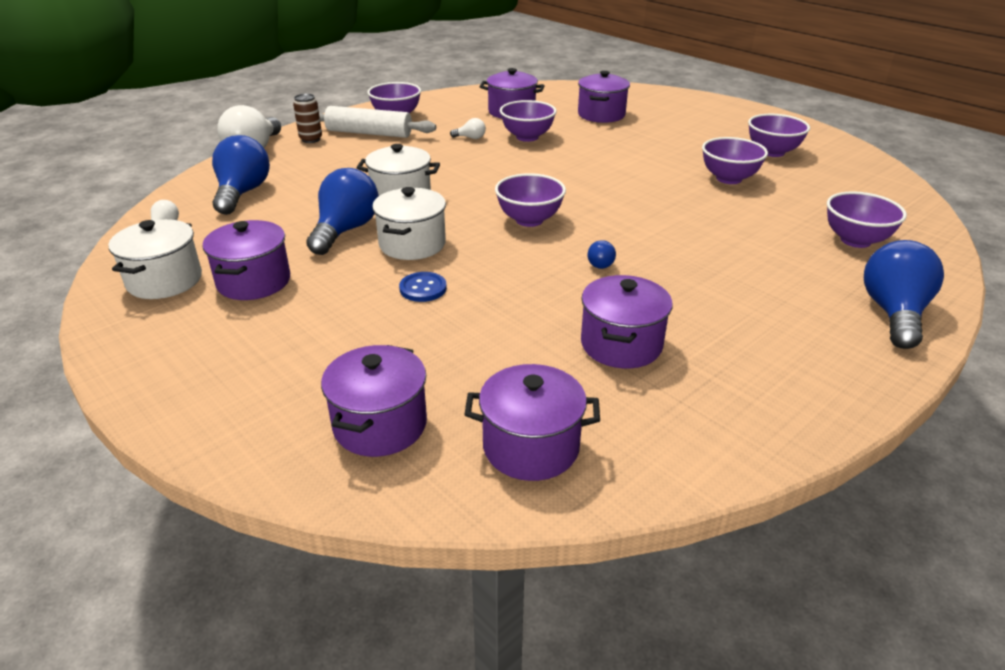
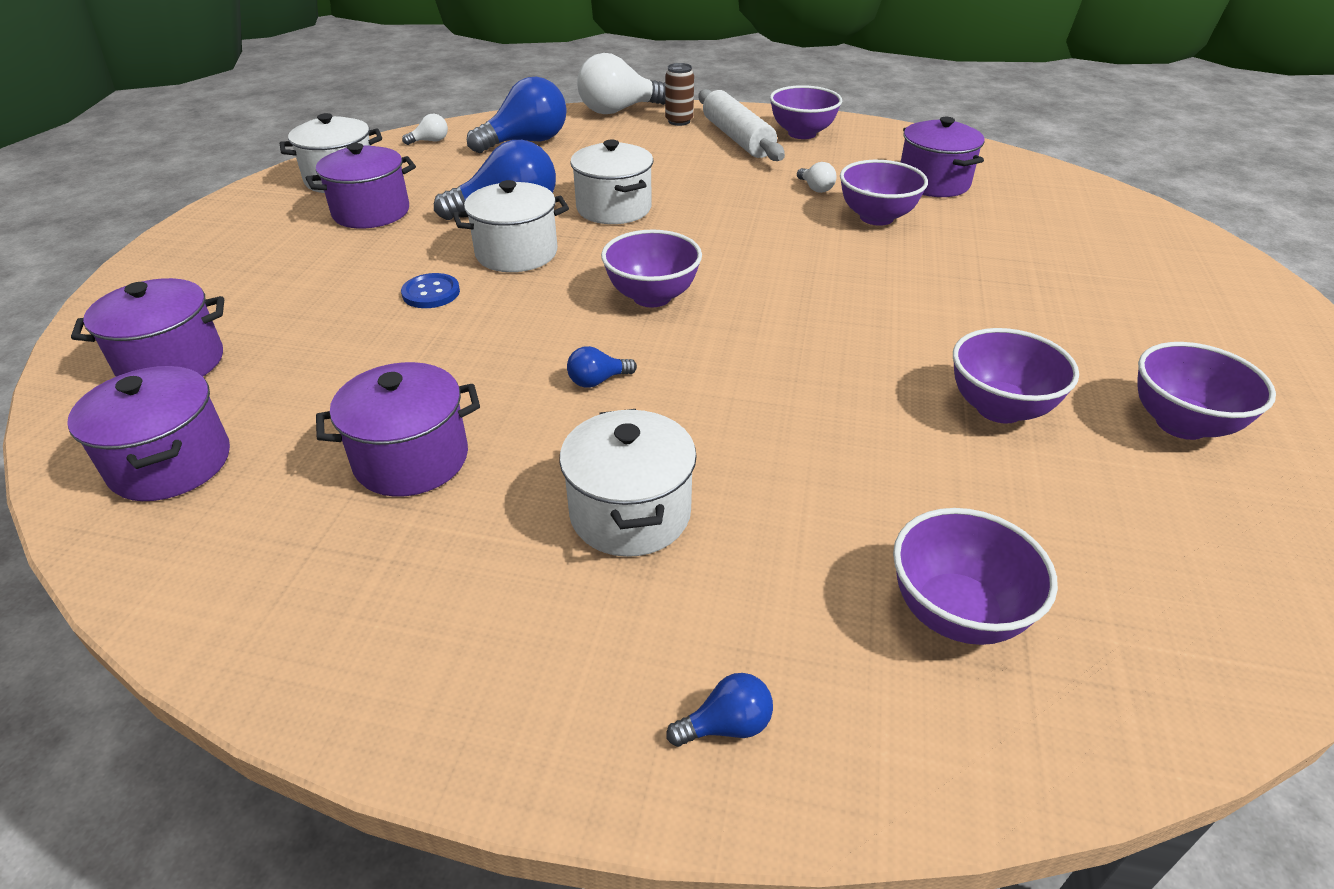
camera: 55 degrees right, 5 degrees up
(601, 115) = (1040, 239): purple pot -> none
(732, 291) = (630, 513): none -> white pot
(893, 313) = (726, 725): blue light bulb -> blue light bulb, size x0.44

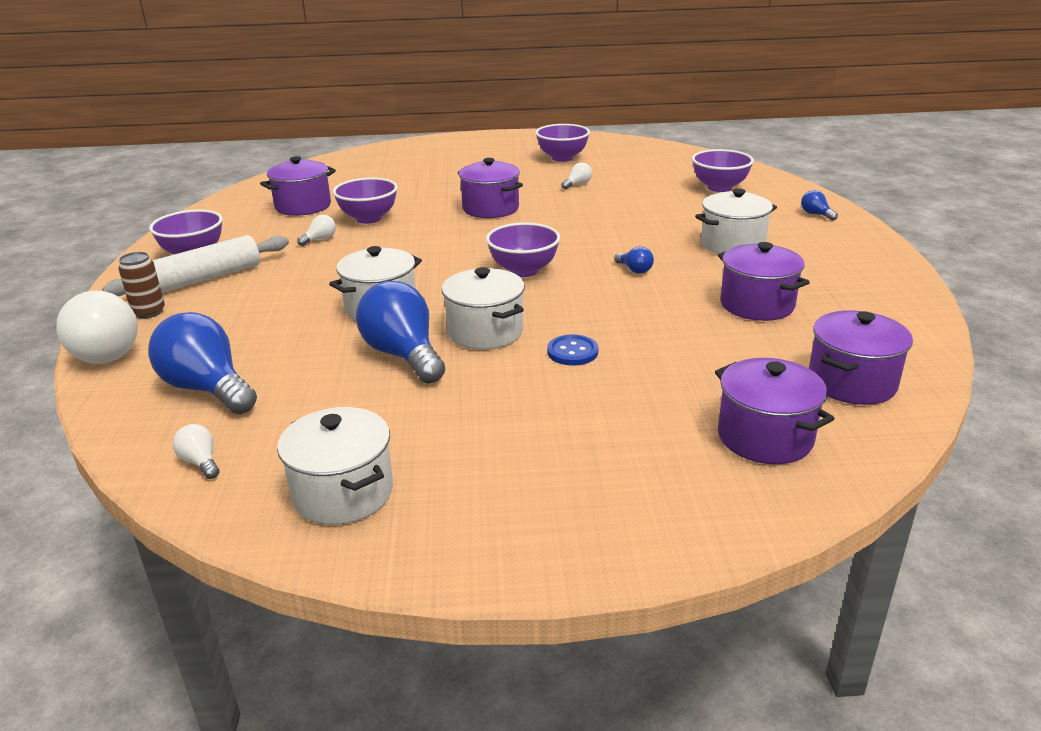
camera: 105 degrees left, 10 degrees down
(371, 212) = (432, 435): purple pot -> purple pot (490, 209)
(999, 408) = (577, 184): purple bowl -> white light bulb

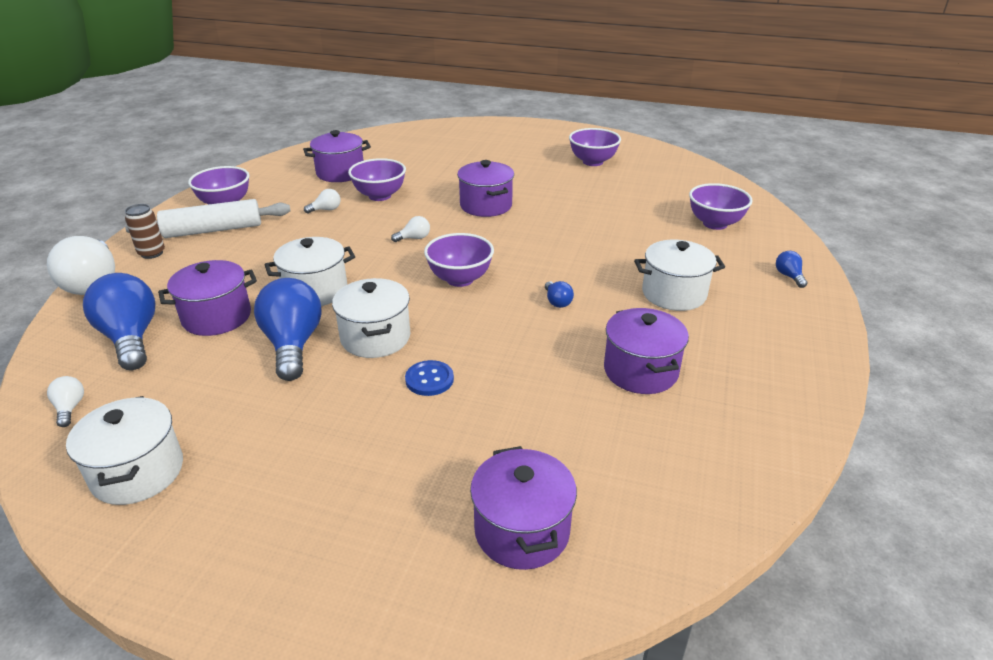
camera: 20 degrees right, 5 degrees up
(577, 184) = (583, 194): white light bulb -> white light bulb (414, 238)
(851, 382) = (660, 492): purple pot -> purple pot (217, 317)

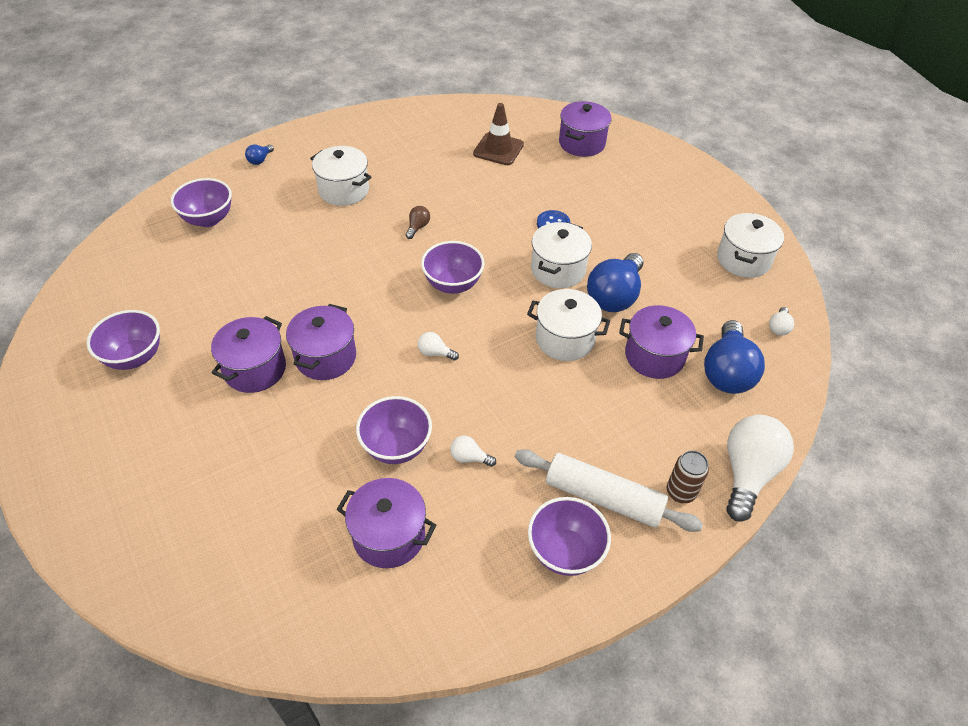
camera: 140 degrees left, 15 degrees up
(557, 302) = (418, 227): blue light bulb -> brown light bulb
(614, 437) = (498, 149): none -> brown traffic cone
(640, 371) = (440, 165): purple pot -> purple pot (255, 369)

